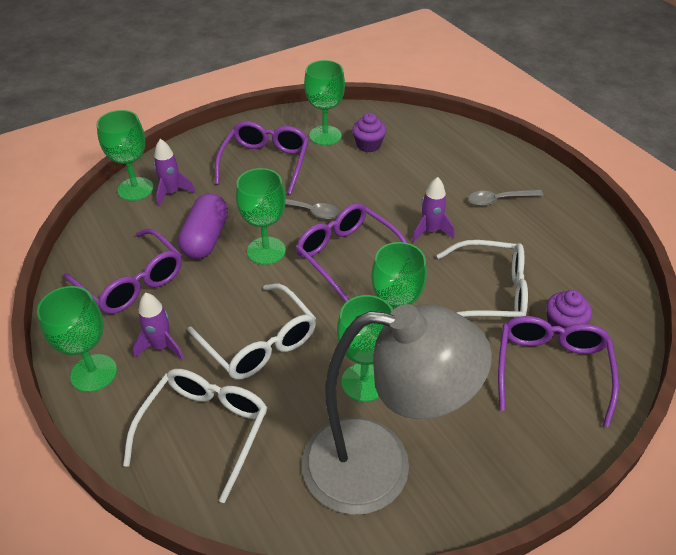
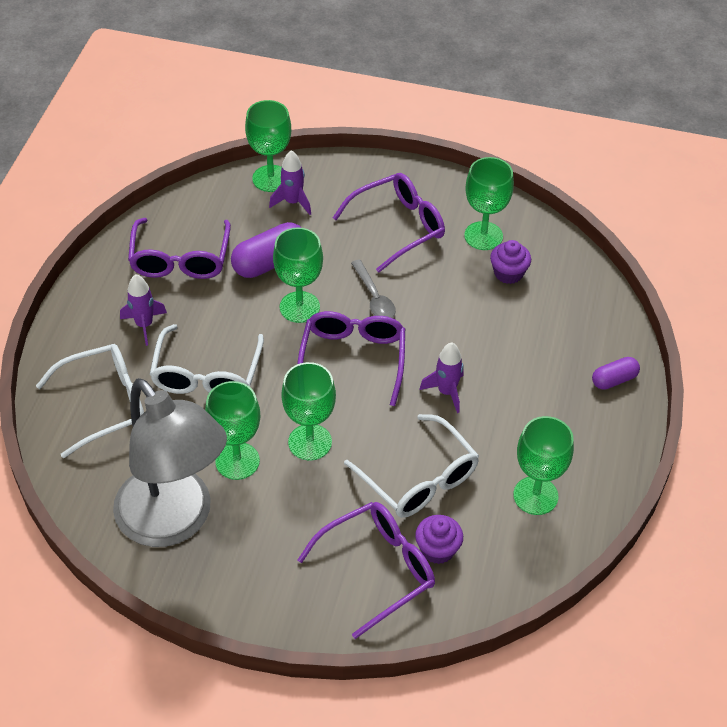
camera: 45 degrees right, 5 degrees up
(93, 373) = (86, 309): green goblet -> green goblet (535, 496)
(499, 200) = (548, 412): grey spoon -> none
(504, 159) = (614, 380): none -> purple capsule

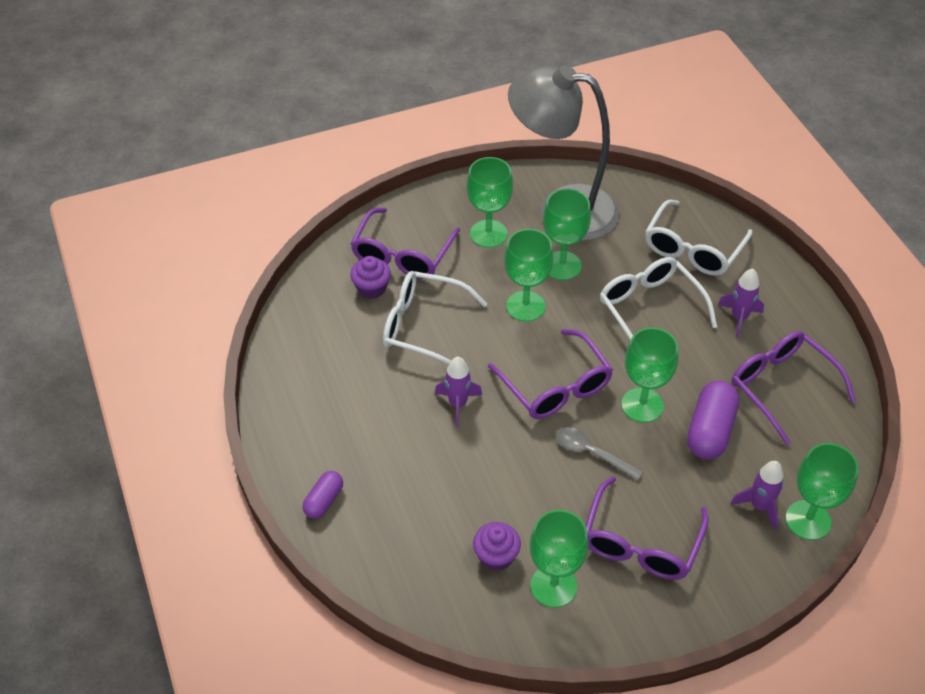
camera: 145 degrees right, 0 degrees up
(535, 496) = (327, 363): green goblet -> green goblet (488, 234)

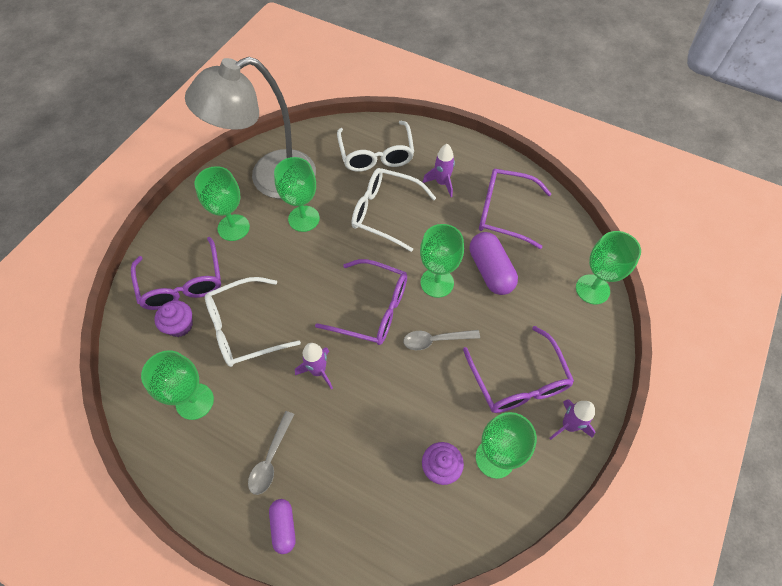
camera: 40 degrees left, 10 degrees up
(357, 443) = (271, 459): none -> grey spoon
(525, 306) = (304, 264): green goblet -> green goblet (195, 401)
(759, 506) = (560, 301): purple rocket -> purple rocket (568, 425)

